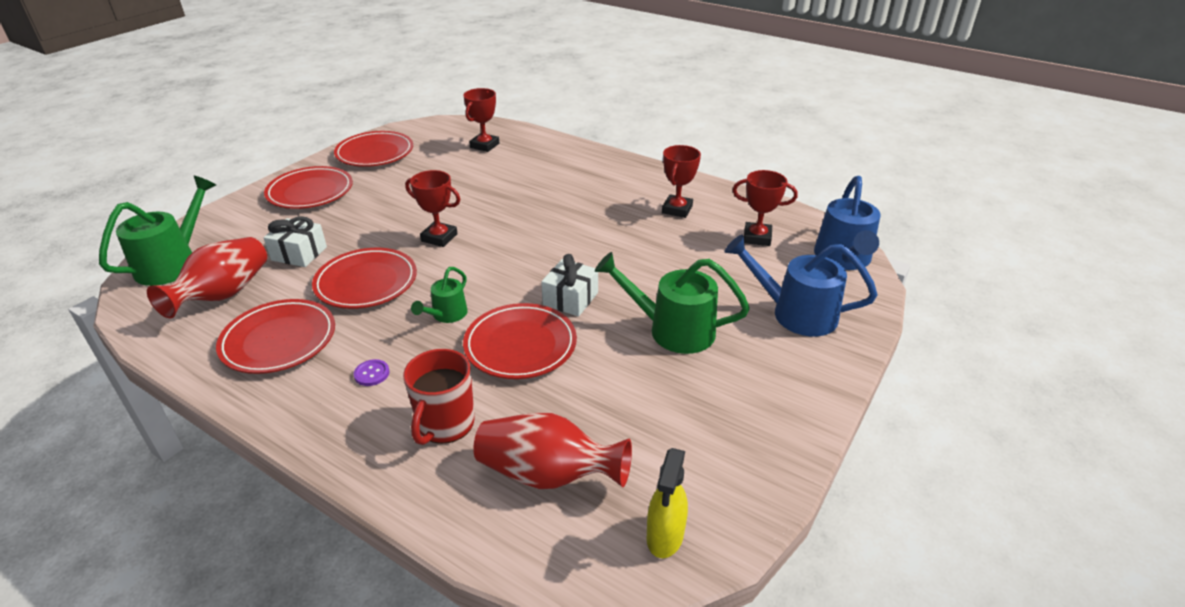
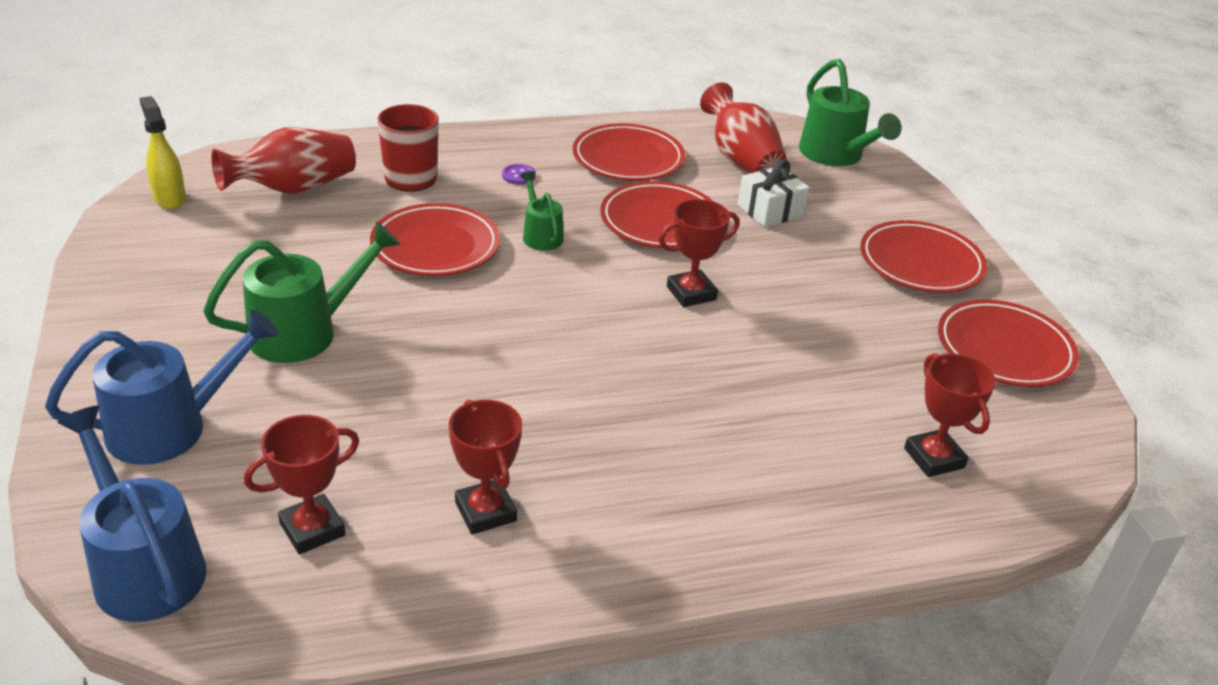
camera: 130 degrees right, 0 degrees up
(570, 299) = (451, 307): white gift -> none

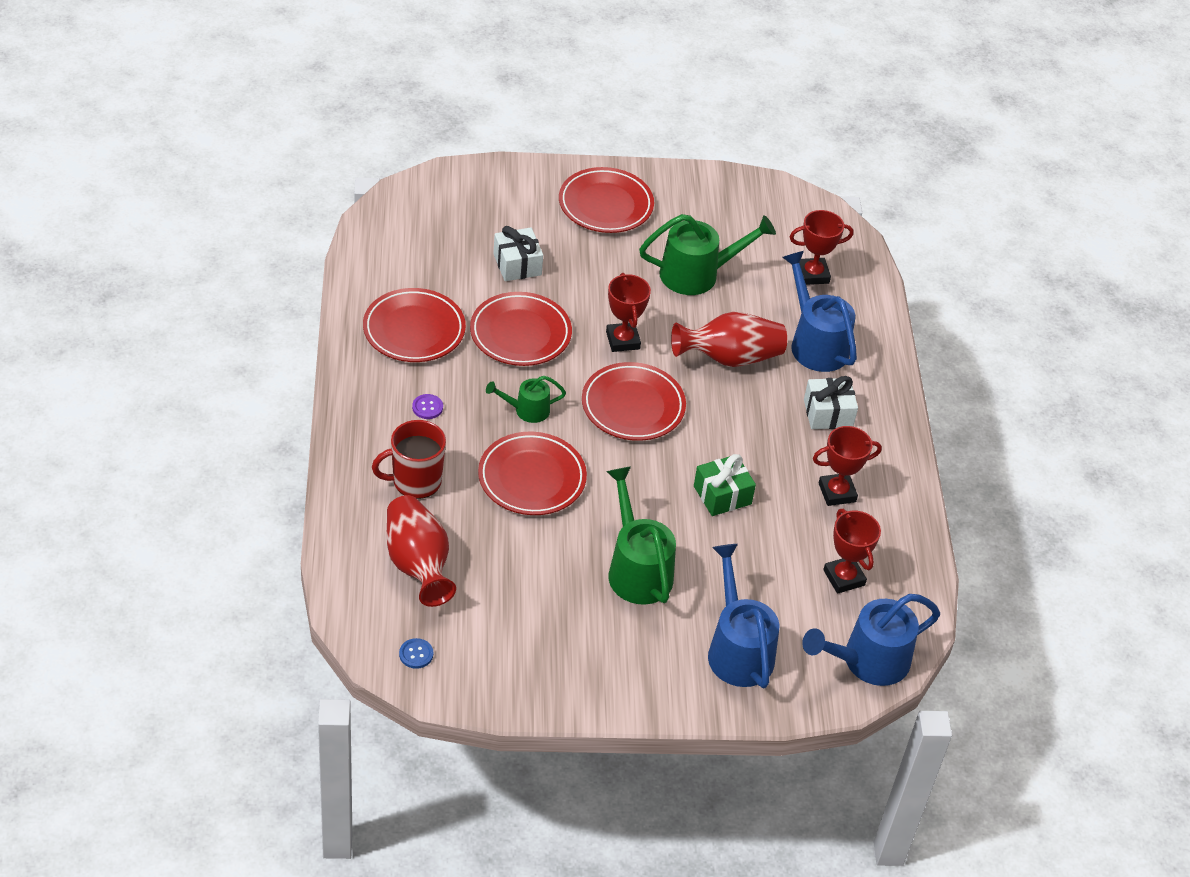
camera: 80 degrees left, 10 degrees up
(169, 198) = (416, 654): yellow spray bottle -> blue button
(449, 395) = (722, 495): none -> green gift
(647, 492) = (828, 413): none -> white gift
(741, 159) = (431, 258): red vase -> red vase (730, 358)
(789, 469) = (815, 343): none -> blue watering can
(836, 156) = (438, 198): green watering can -> green watering can (698, 274)
(1004, 349) = (713, 202): red plate -> red plate (633, 406)

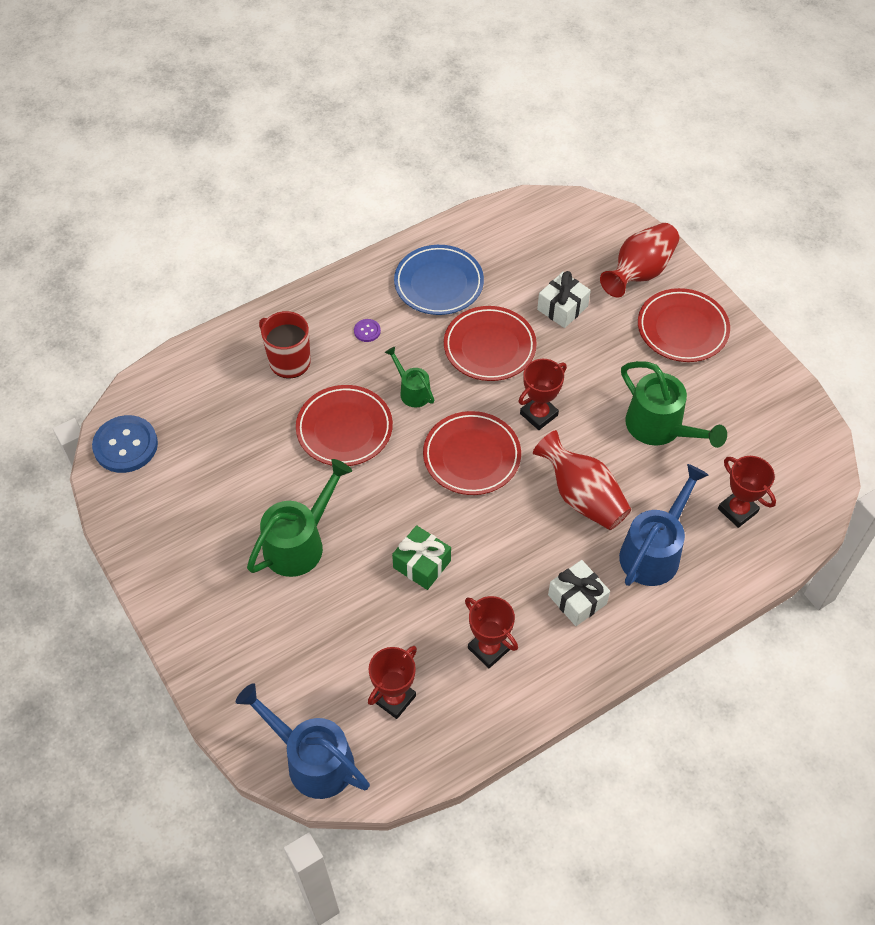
camera: 65 degrees right, 10 degrees up
(414, 330) = (438, 283): red plate -> blue plate
(416, 654) = (125, 445): blue button -> blue button, size x2.24
(418, 564) = (210, 404): red vase -> red vase (639, 272)
(737, 649) = (263, 653): blue watering can -> none

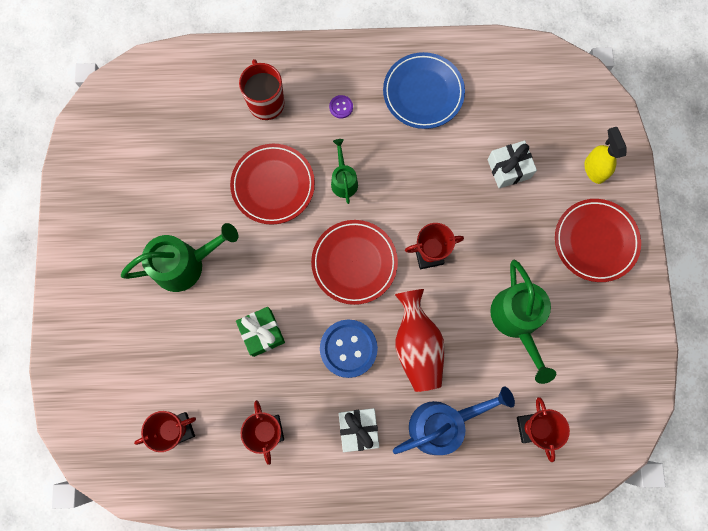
camera: 30 degrees right, 20 degrees up
(125, 445) = (108, 112): blue button -> blue button (348, 348)
(311, 759) = (96, 441): blue watering can -> none
(489, 347) = (427, 173): red plate -> none
(639, 272) = (594, 169): red vase -> yellow spray bottle

